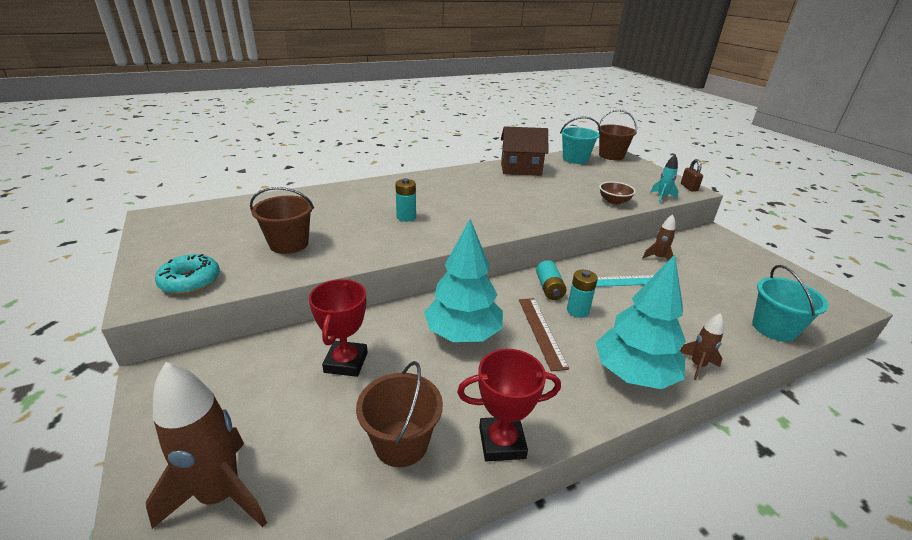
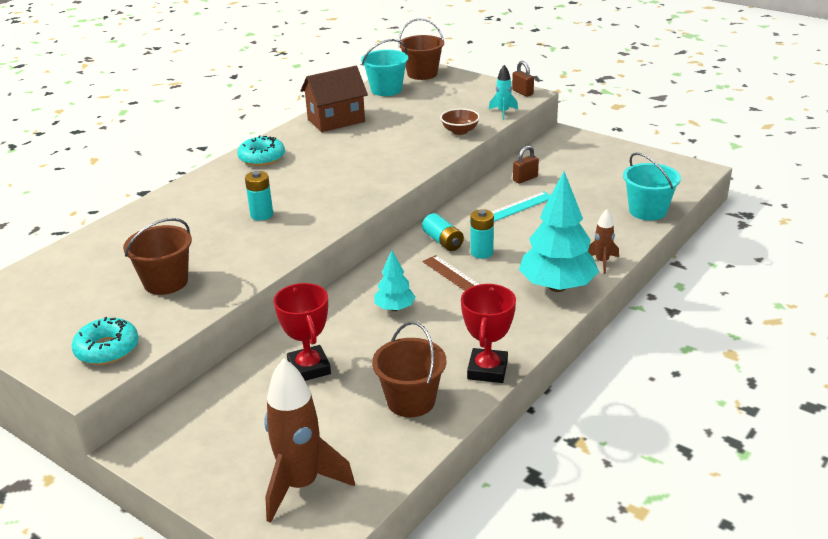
camera: 25 degrees left, 0 degrees up
(445, 179) = (262, 158): none -> turquoise donut
(463, 334) = (395, 308): turquoise tree -> turquoise tree, size x0.52
(502, 442) = (487, 370): red trophy -> red trophy turned 45 degrees counterclockwise
(658, 258) = (525, 178): brown rocket -> brown padlock

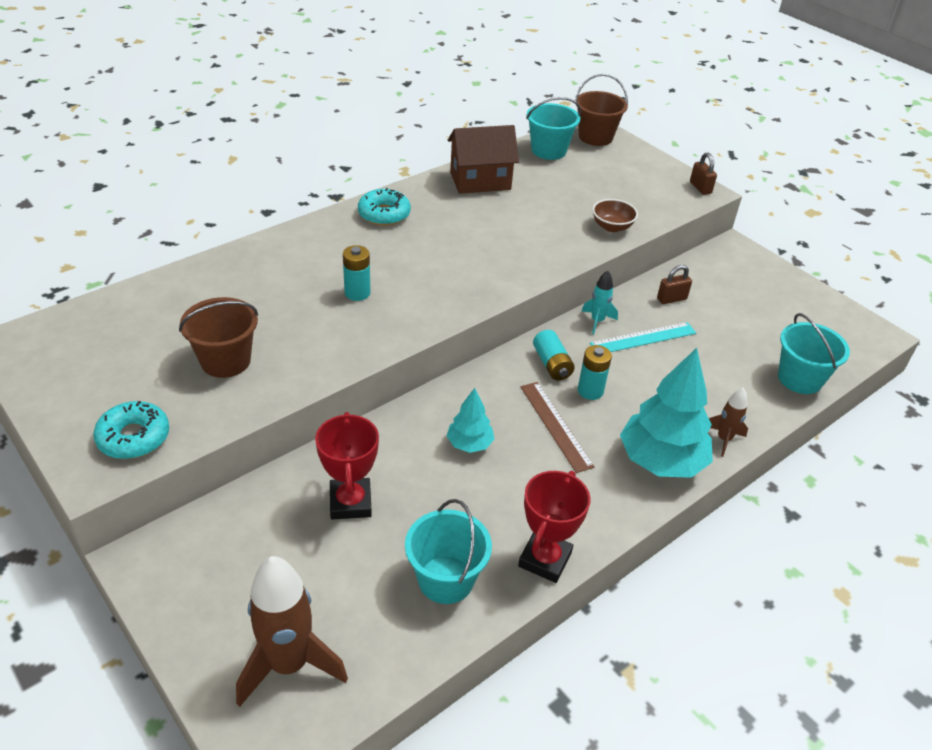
camera: 10 degrees right, 10 degrees up
(411, 401) = (446, 579): brown bucket -> turquoise bucket
(503, 112) = (669, 211): turquoise rocket -> turquoise rocket (597, 321)

